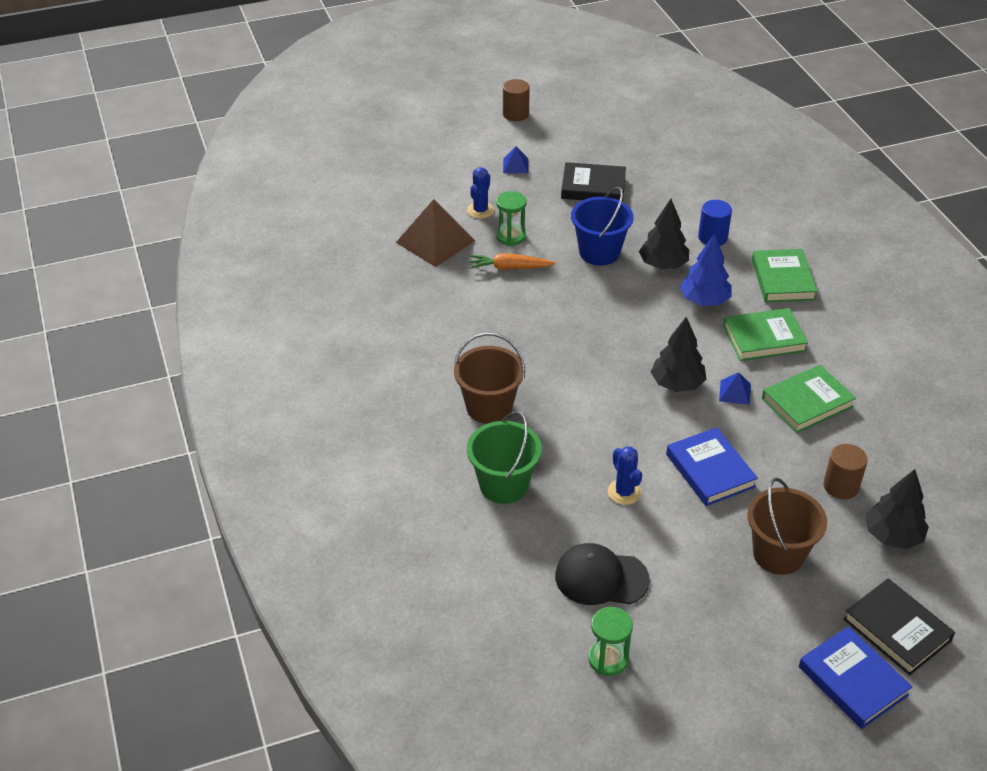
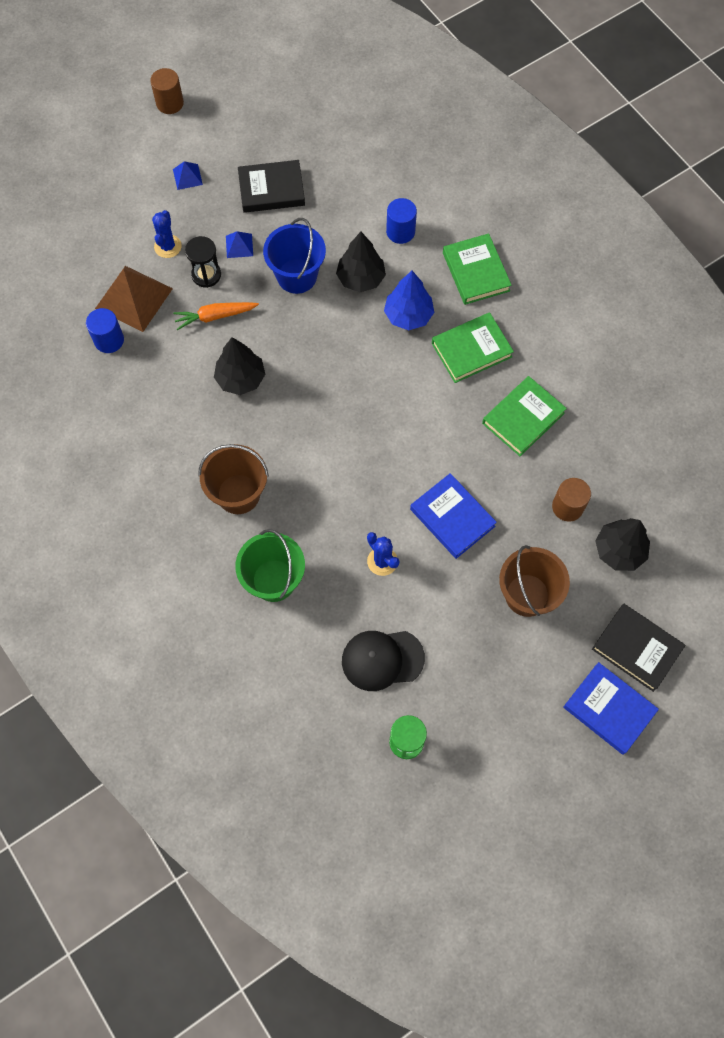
camera: 15 degrees left, 25 degrees up
(400, 267) = (109, 340): none -> blue cylinder
(510, 236) = (206, 275): green hourglass -> black hourglass
(677, 384) = (403, 424): black tree -> black tree (240, 378)
(734, 392) = (457, 421): blue pyramid -> blue pyramid (239, 246)

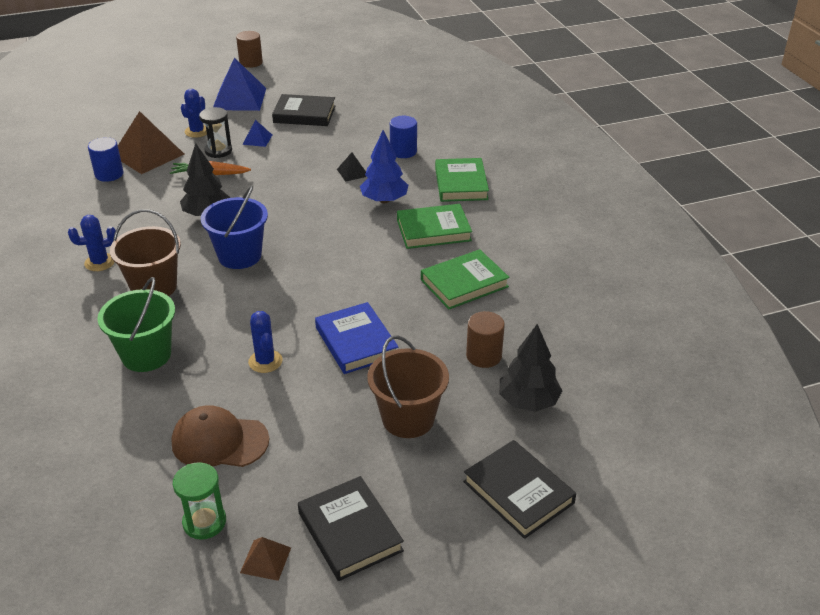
camera: 15 degrees right, 30 degrees down
(169, 473) = (100, 262): none -> blue cactus
(187, 177) = (239, 99): blue pyramid -> blue pyramid, size x2.10
(297, 276) = (296, 163): blue bucket -> blue bucket (239, 256)
(361, 278) = (352, 172): black tree -> black pyramid
(382, 659) = (219, 441): black cap -> brown cap
(468, 763) = (265, 560): none -> brown pyramid
(521, 720) = (350, 532): none -> black book
(609, 709) = (462, 544): blue book -> none

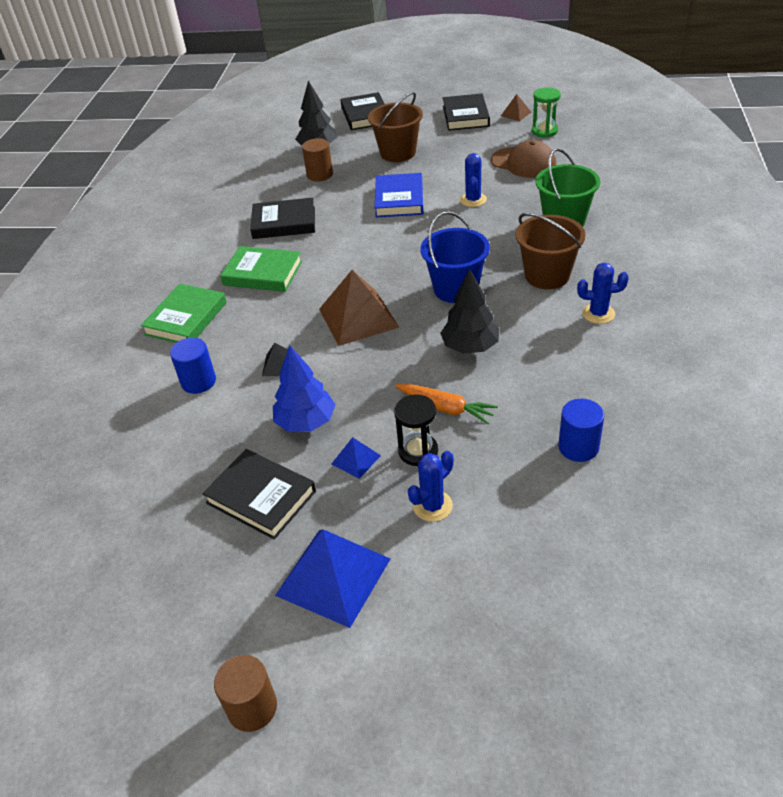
camera: 150 degrees left, 5 degrees up
(148, 154) = (517, 473): brown pyramid -> brown pyramid (358, 318)
(384, 200) = (277, 318): blue tree -> blue tree (306, 422)
(464, 283) = (284, 223): green book -> black book

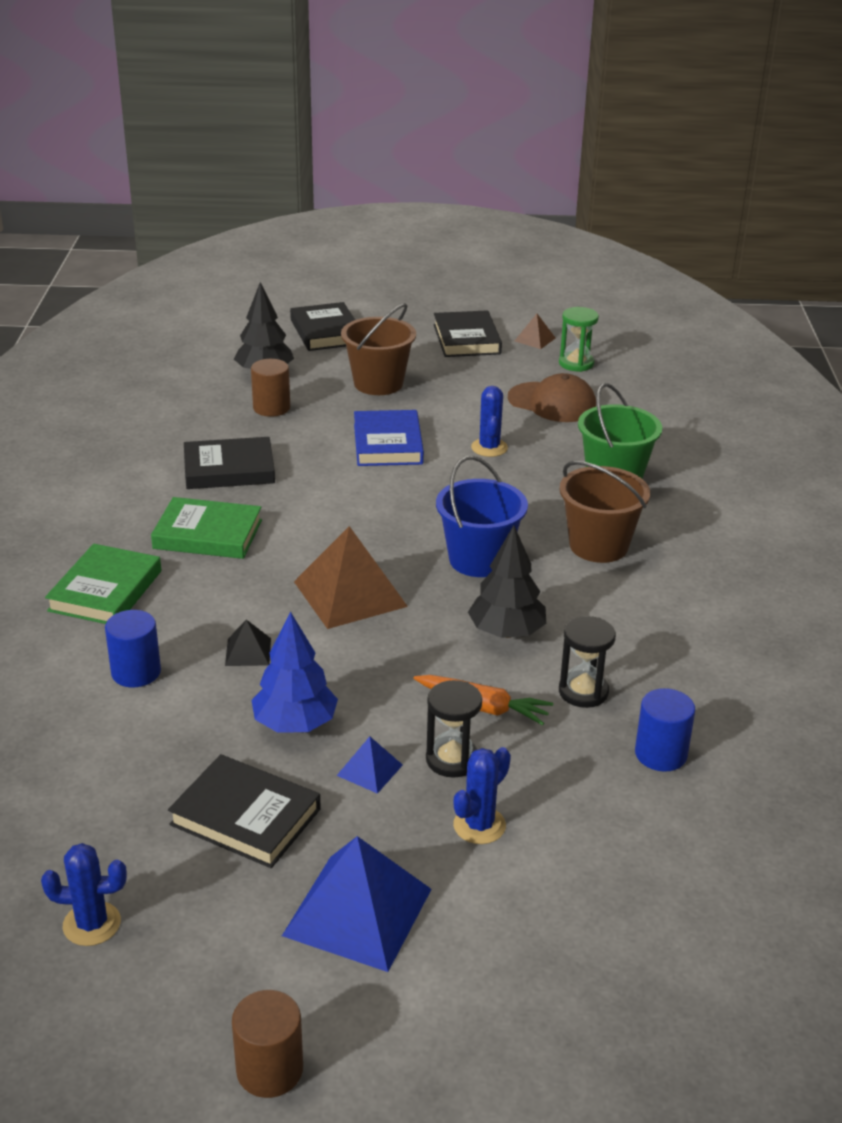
camera: 10 degrees left, 10 degrees down
(523, 395) = (583, 692): none -> black hourglass
(598, 314) = (670, 594): blue cactus -> blue cactus (92, 924)

